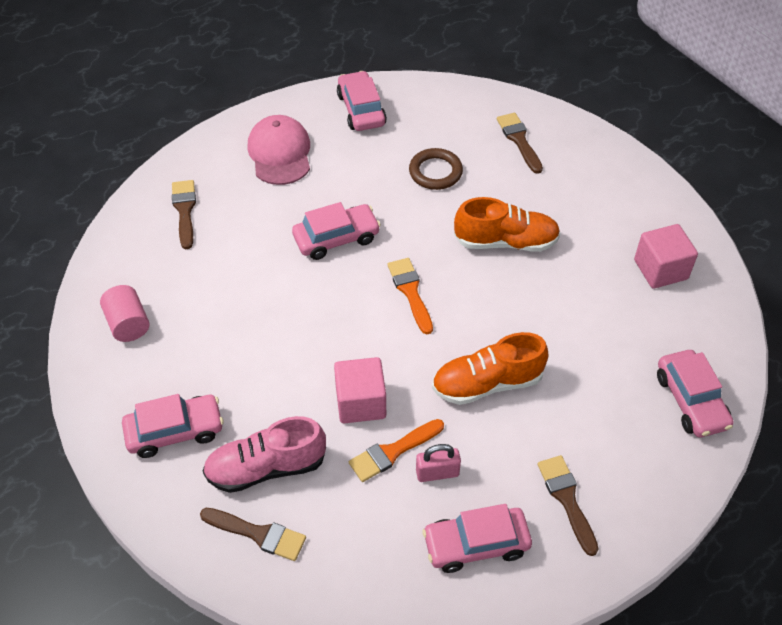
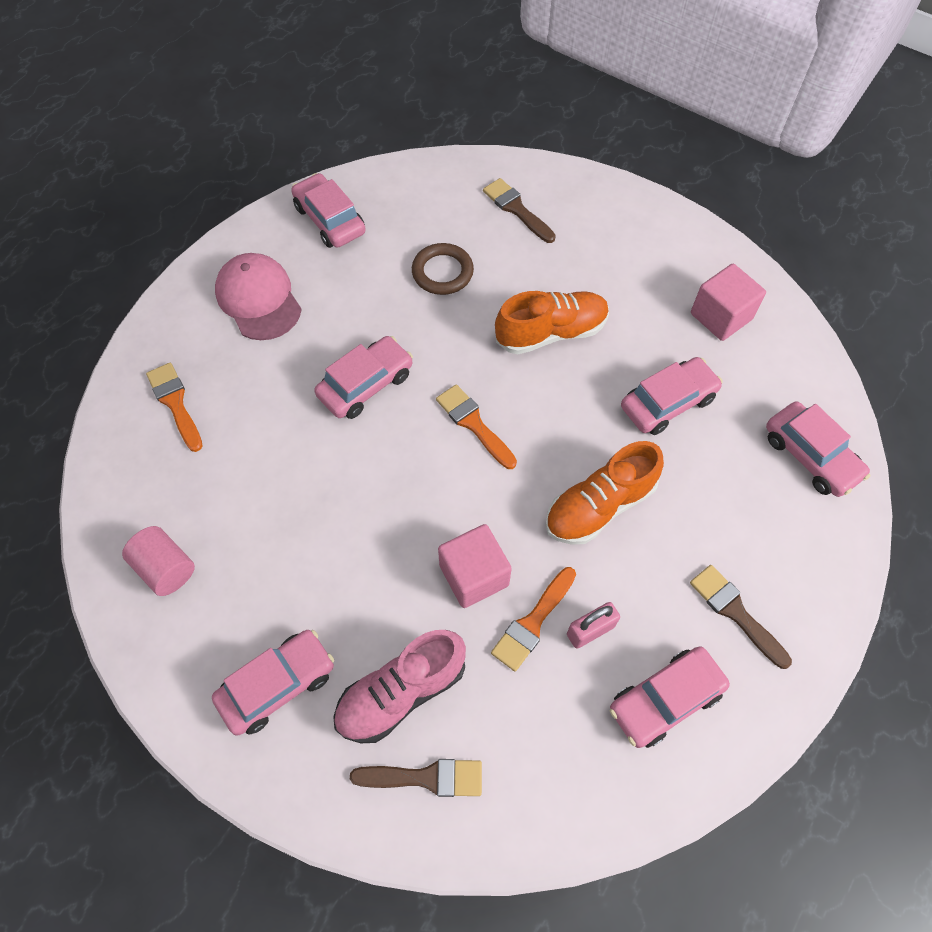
camera: 20 degrees left, 10 degrees up
(184, 210) = (175, 403): brown brush -> orange brush
(582, 322) = (667, 402): none -> pink car

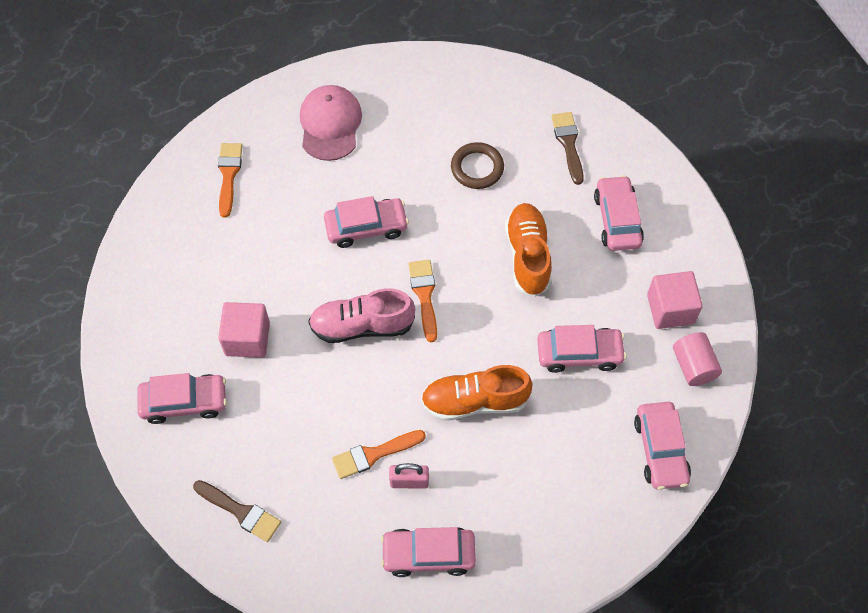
camera: 30 degrees right, 0 degrees up
(166, 568) = (159, 288): pink cylinder -> pink cylinder (693, 366)
(329, 220) = (419, 85): pink car -> pink car (617, 219)
(401, 692) = (258, 451): pink shoe -> pink shoe (362, 326)
(474, 575) = (355, 401): pink cube -> pink cube (247, 339)
(551, 333) = (528, 256): orange shoe -> orange shoe turned 105 degrees counterclockwise
(735, 612) = (520, 526): brown brush -> none

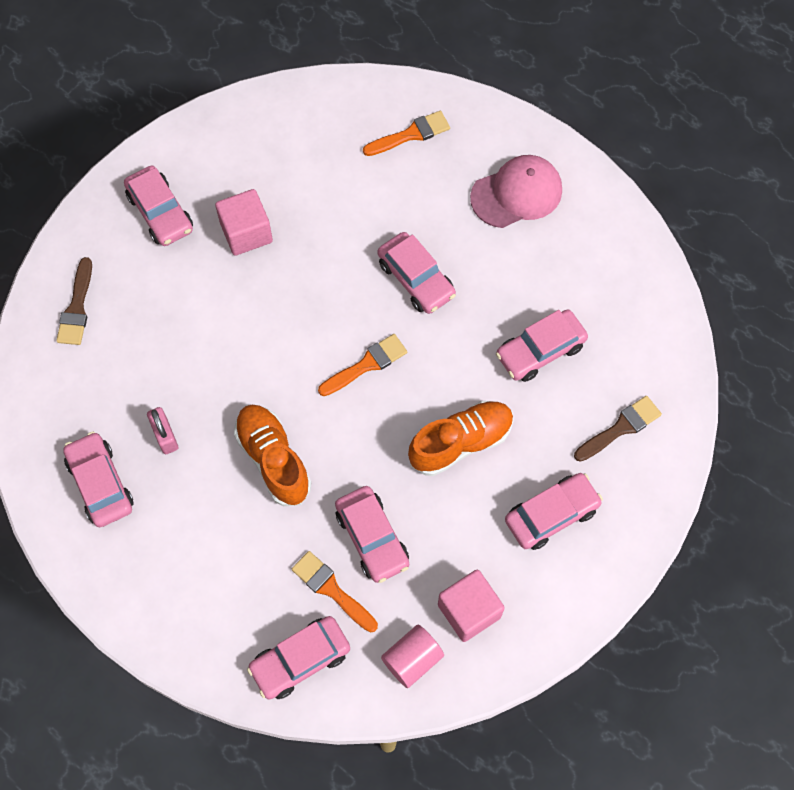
camera: 65 degrees right, 5 degrees up
(362, 326) = (306, 323): pink shoe -> none
(373, 454) = (178, 393): orange brush -> orange brush (331, 589)
(477, 168) = (540, 351): brown ring -> pink car

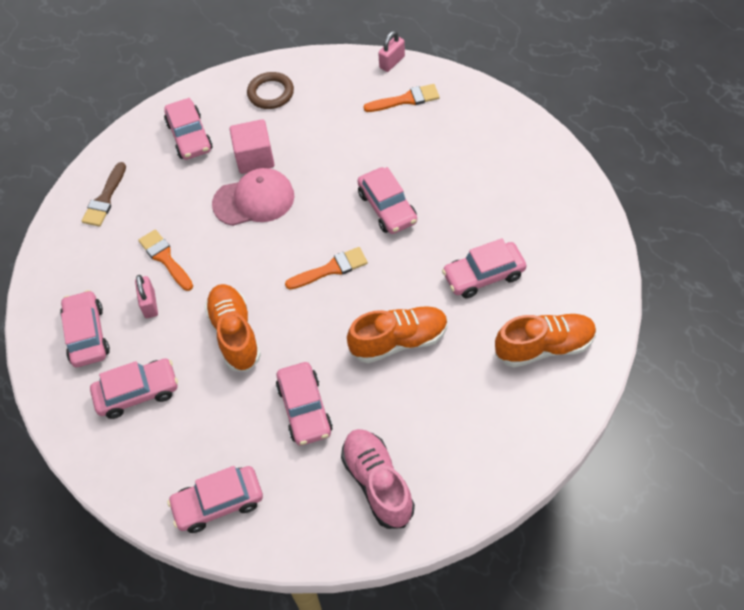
camera: 15 degrees right, 10 degrees down
(246, 143) = (271, 93): none -> brown ring
(331, 589) = (259, 447): orange brush -> orange brush (165, 258)
(384, 85) = (392, 62): none -> pink padlock
(412, 659) = (317, 518): pink cylinder -> none
(469, 611) = (377, 483): pink cube -> pink shoe
(516, 193) = (486, 152): pink cap -> pink cap (254, 200)
(551, 514) = (468, 411): pink car -> pink car (137, 393)
(620, 428) = (544, 347): brown brush -> orange shoe

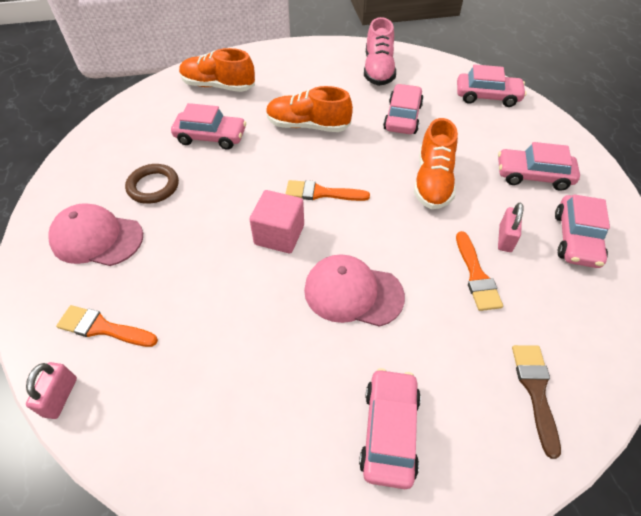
camera: 155 degrees left, 5 degrees down
(105, 199) = (535, 390): brown brush -> brown brush turned 45 degrees counterclockwise
(255, 158) = (323, 346): pink cube -> pink cube (279, 235)
(271, 93) = (242, 443): brown ring -> brown ring (153, 186)
(387, 207) = (232, 219): pink car -> none
(392, 62) = (60, 397): pink padlock -> pink padlock turned 60 degrees counterclockwise
(476, 143) = (97, 238): none -> pink cap

